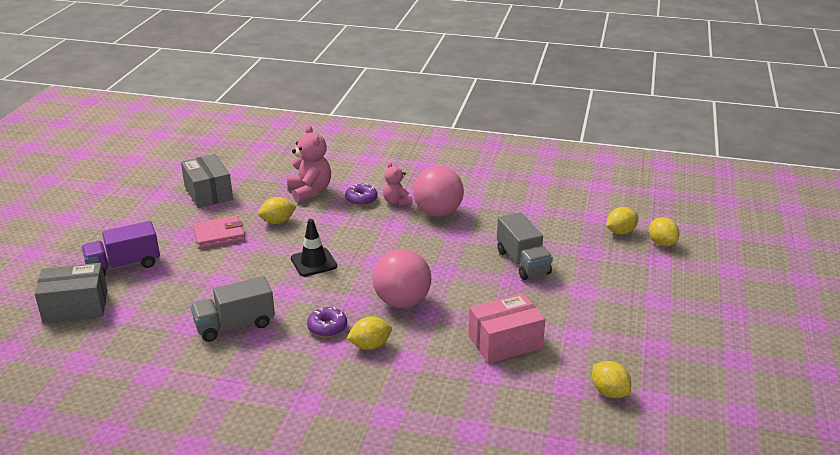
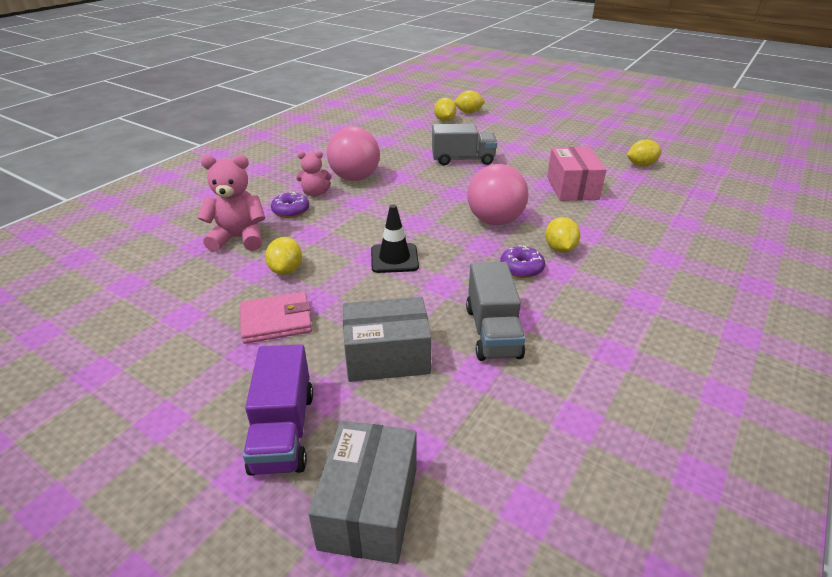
camera: 70 degrees left, 5 degrees up
(208, 193) = (153, 318): grey box -> grey box (387, 356)
(219, 235) = (276, 321): pink wallet -> pink wallet turned 75 degrees clockwise

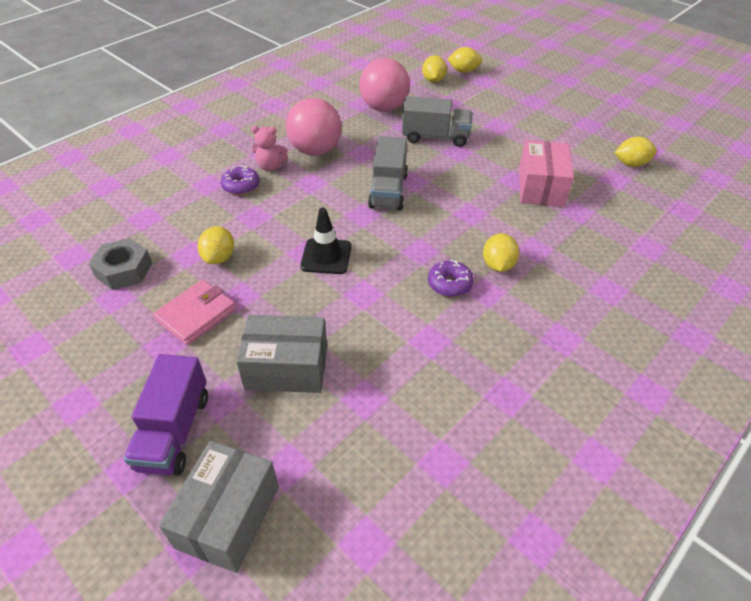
camera: 10 degrees right, 10 degrees up
(187, 291) = (124, 270): none -> grey nut
(239, 238) = (184, 214): pink teddy bear -> none
(276, 321) = (196, 314): pink wallet -> pink wallet turned 45 degrees counterclockwise
(492, 332) = (395, 355): grey truck -> grey truck (388, 191)
(495, 221) = (442, 222): pink ball -> pink ball (384, 108)

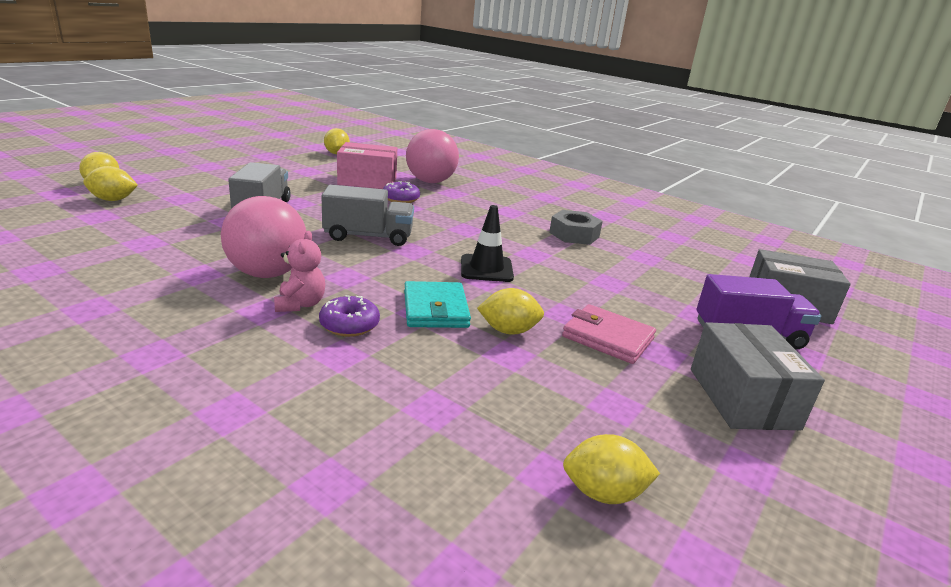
camera: 100 degrees left, 20 degrees down
(124, 270) = (561, 407): grey nut -> grey nut (574, 235)
(256, 223) = (435, 309): none -> turquoise wallet
(287, 367) = (639, 286): grey box -> grey box (742, 398)
(384, 108) = (170, 229): pink ball -> pink ball (430, 181)
(449, 284) = (506, 222): purple donut -> purple donut (401, 199)
(498, 265) = (476, 205): yellow lemon -> yellow lemon (603, 493)

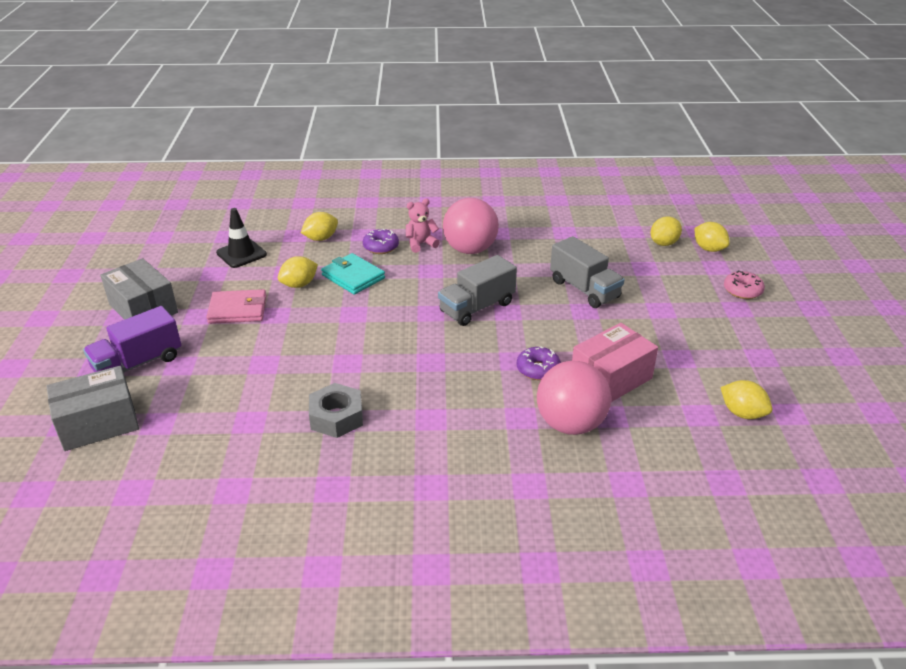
camera: 145 degrees right, 10 degrees up
(175, 167) = (742, 291): none -> pink donut
(300, 304) = (421, 244): pink teddy bear -> pink teddy bear turned 105 degrees clockwise
(486, 269) = (362, 324): black traffic cone -> black traffic cone (241, 254)
(603, 493) = (203, 239): yellow lemon -> yellow lemon (321, 238)

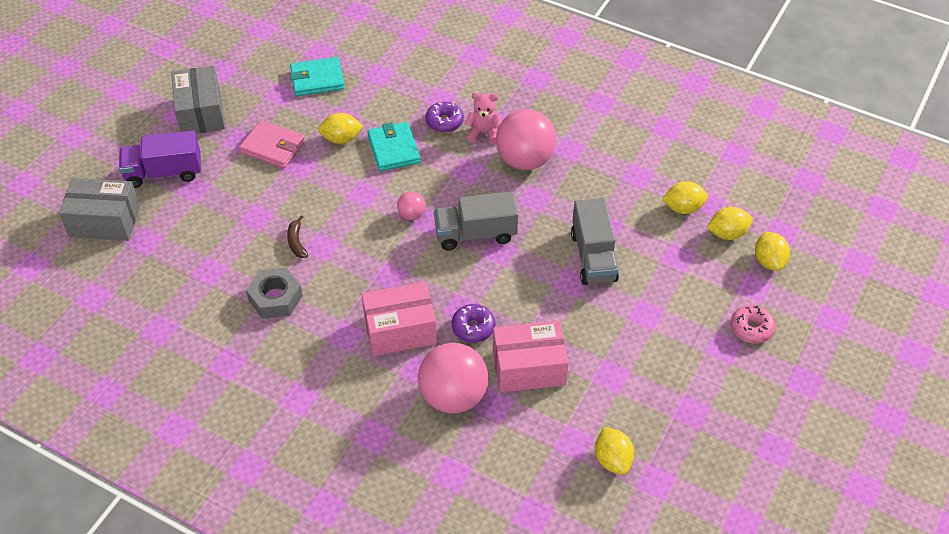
camera: 30 degrees right, 15 degrees up
(241, 254) = (317, 79): black traffic cone -> turquoise wallet
(320, 368) = (297, 242): none -> brown banana
(321, 238) = (398, 88): yellow lemon -> yellow lemon (683, 208)
(410, 313) = (412, 215): none -> pink ball
(476, 395) = (400, 330): none -> pink box

